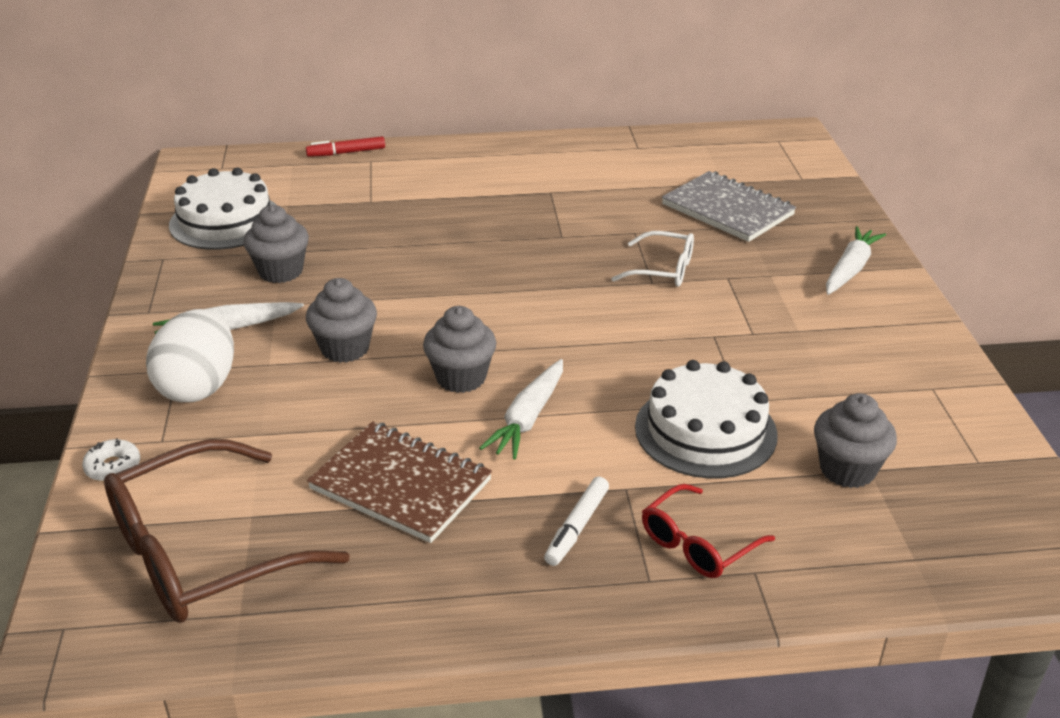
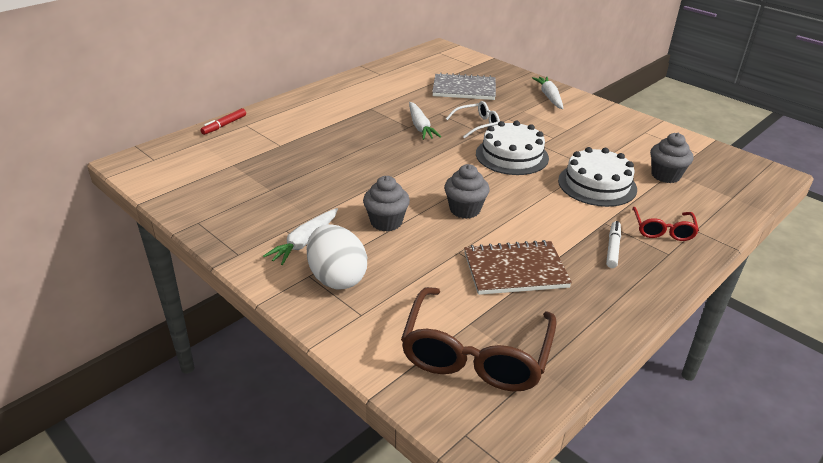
camera: 40 degrees left, 0 degrees up
(113, 467) = (356, 342): white donut -> none
(225, 221) = (206, 187): white cake -> white cake (512, 156)
(281, 271) = (286, 200): grey cupcake -> none
(528, 418) = (522, 213): white carrot -> white carrot (420, 127)
(577, 527) = (612, 248): white marker -> white marker turned 150 degrees counterclockwise

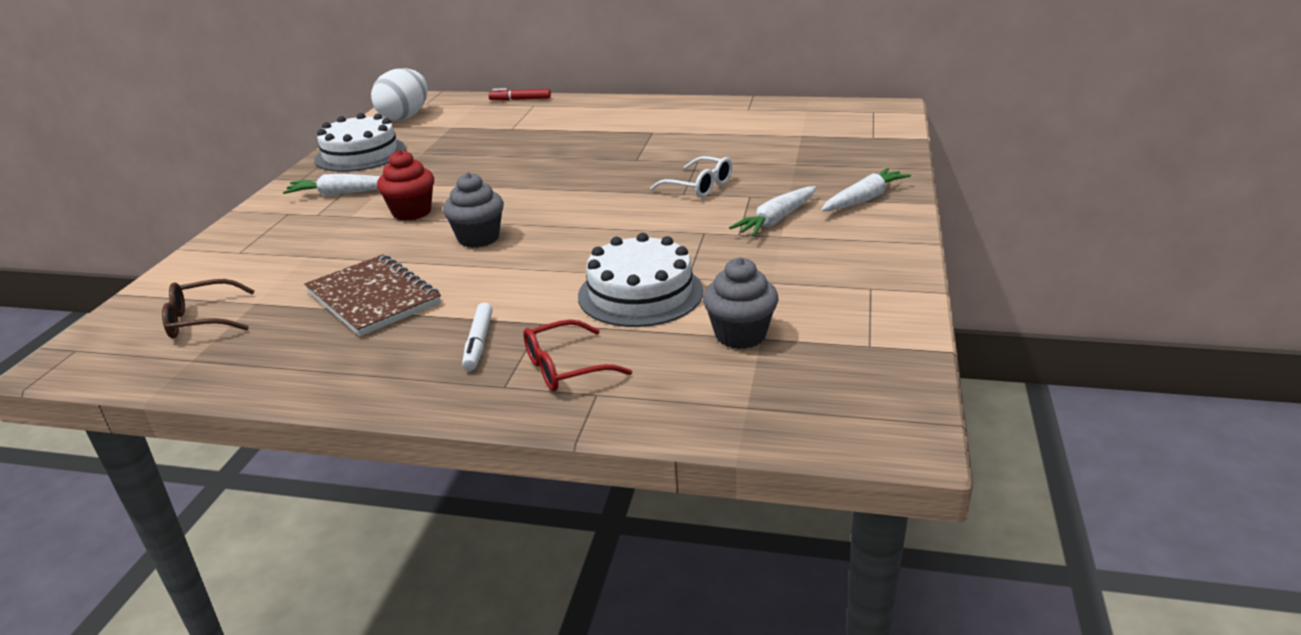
camera: 60 degrees right, 5 degrees down
(337, 278) = (292, 224): white egg -> white egg (405, 117)
(386, 222) = (412, 212): grey cupcake -> red cupcake
(420, 127) = (645, 163): white carrot -> white carrot (776, 220)
(464, 89) = (788, 152): grey notebook -> none
(475, 354) = (202, 320): brown glasses -> brown glasses, size x0.53
(512, 156) = (645, 225): white cake -> white cake (360, 154)
(612, 248) = (479, 343): white marker -> white marker turned 105 degrees clockwise

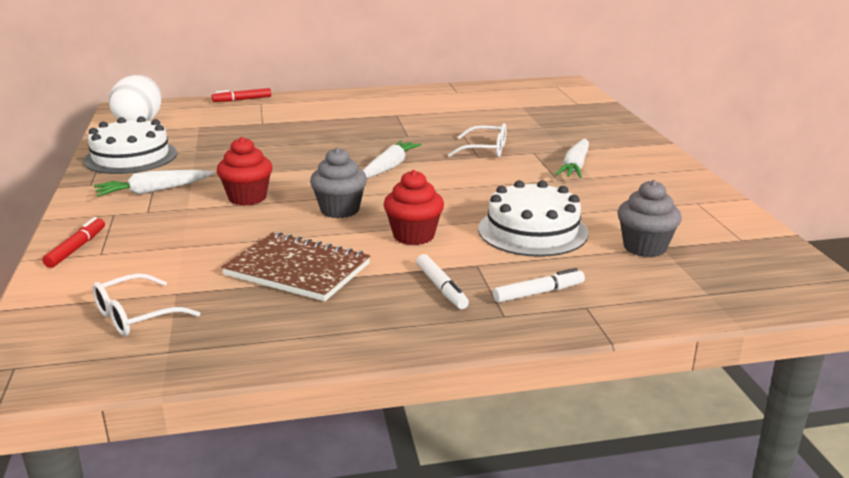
camera: 25 degrees left, 5 degrees down
(202, 320) = (135, 316): brown glasses -> white glasses
(226, 244) = (76, 248): none -> red marker
(516, 279) = (414, 236): none -> red cupcake
(565, 368) = (538, 293): red glasses -> white marker
(864, 199) = (622, 145): white carrot -> white carrot (389, 167)

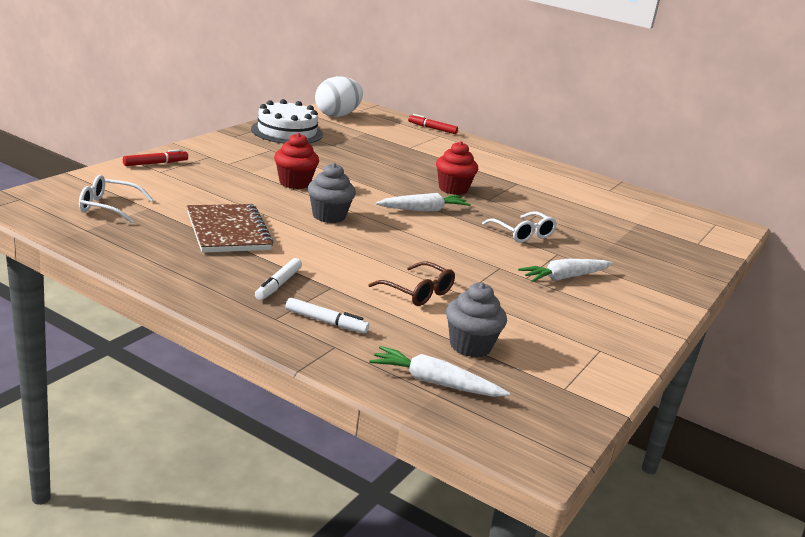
camera: 40 degrees right, 0 degrees up
(154, 191) = (255, 155): white carrot -> white carrot (435, 382)
(414, 236) = (335, 252): red cupcake -> red cupcake (453, 189)
(532, 231) = (418, 292): white cake -> brown glasses

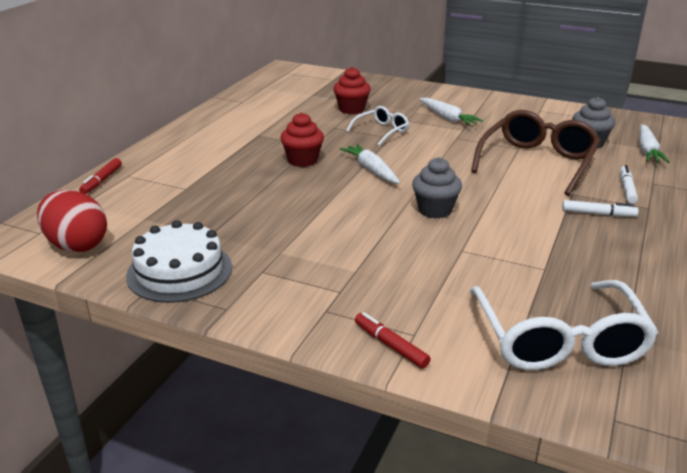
camera: 95 degrees left, 5 degrees up
(108, 207) = (559, 340): white glasses -> white glasses, size x1.90
(228, 231) = (529, 254): brown notebook -> none
(294, 183) = (365, 239): red cupcake -> red cupcake (351, 109)
(337, 115) = (77, 245): white egg -> red egg
(418, 292) = (537, 162): brown glasses -> brown glasses, size x1.90

